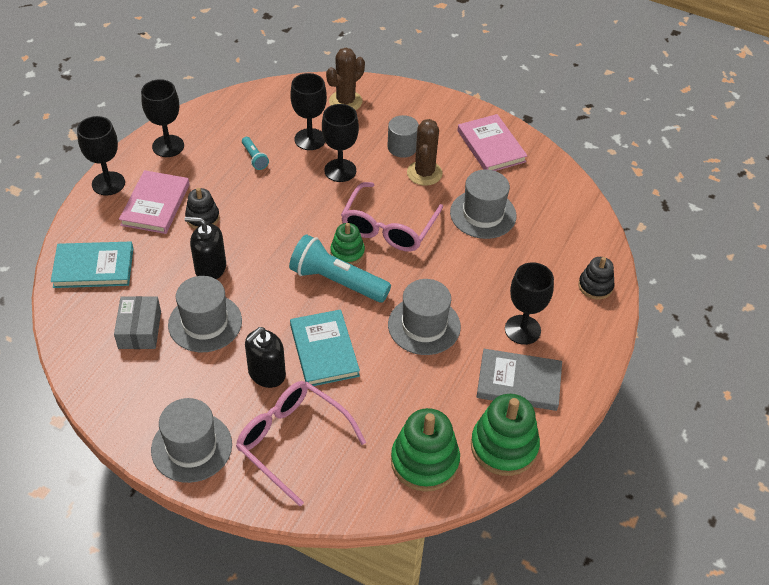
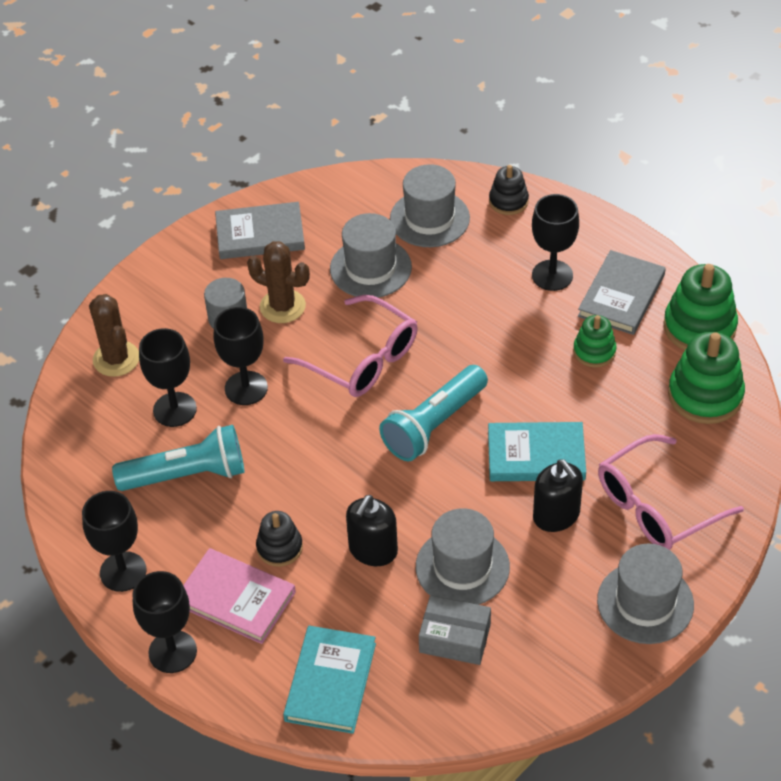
camera: 70 degrees left, 0 degrees up
(254, 158) = (187, 475): turquoise flashlight -> turquoise flashlight, size x2.13
(347, 252) = (390, 406): green stacking toy -> green stacking toy (594, 351)
(424, 325) = (524, 357): grey hat -> grey hat (429, 218)
(491, 146) = (260, 234): pink book -> grey book

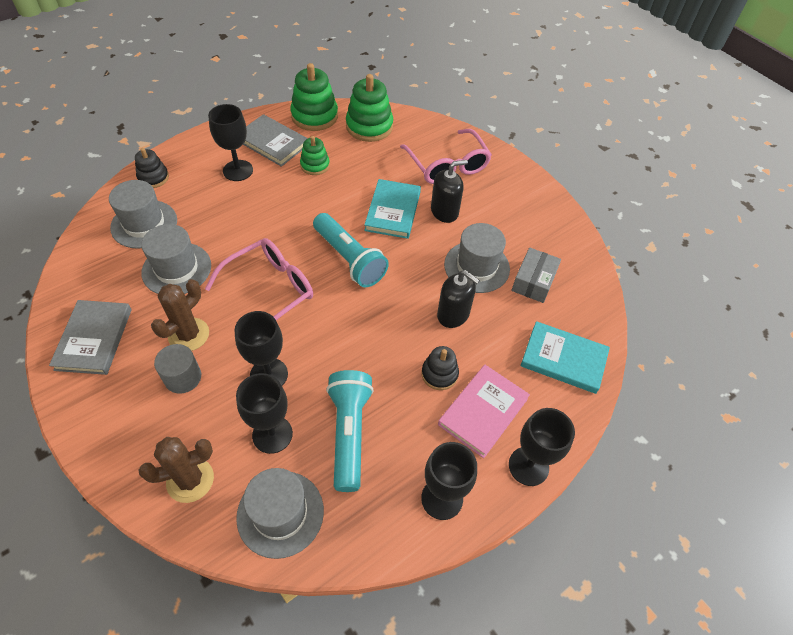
camera: 85 degrees left, 5 degrees up
(645, 602) = (517, 186): grey hat -> grey hat (280, 513)

